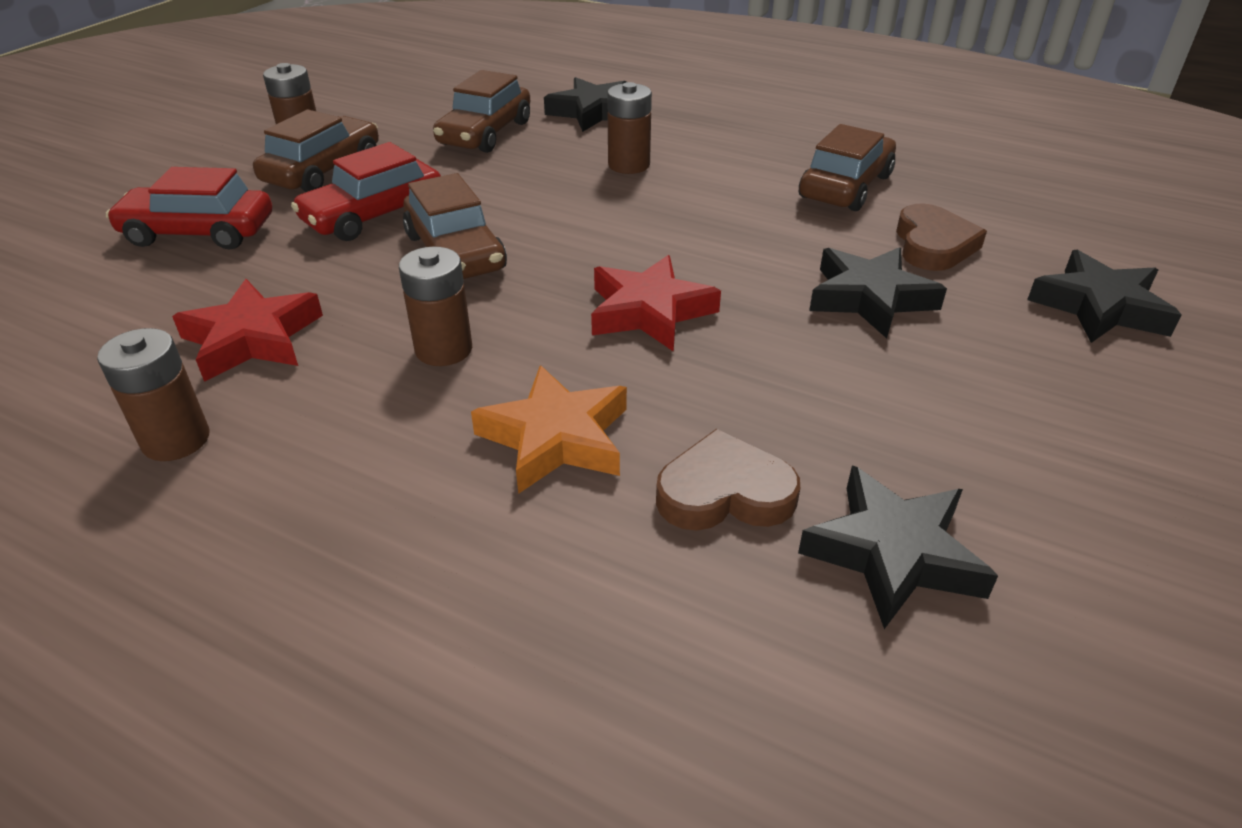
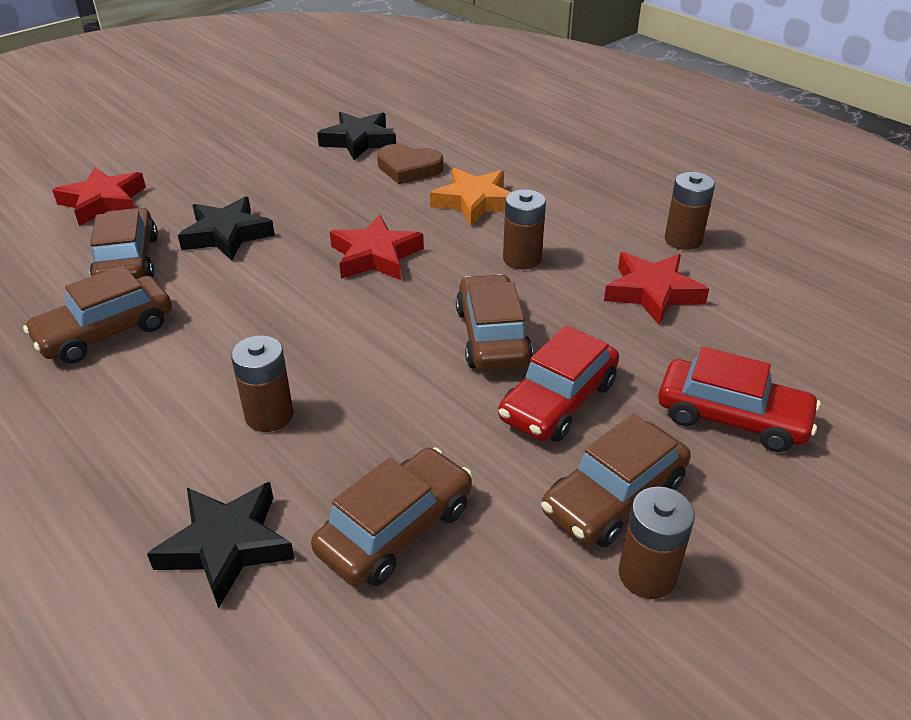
camera: 160 degrees left, 0 degrees up
(374, 215) = (558, 401): red car -> red car turned 150 degrees clockwise
(933, 245) = (128, 262): brown heart -> brown car
(1099, 307) = (103, 202): black star -> red star

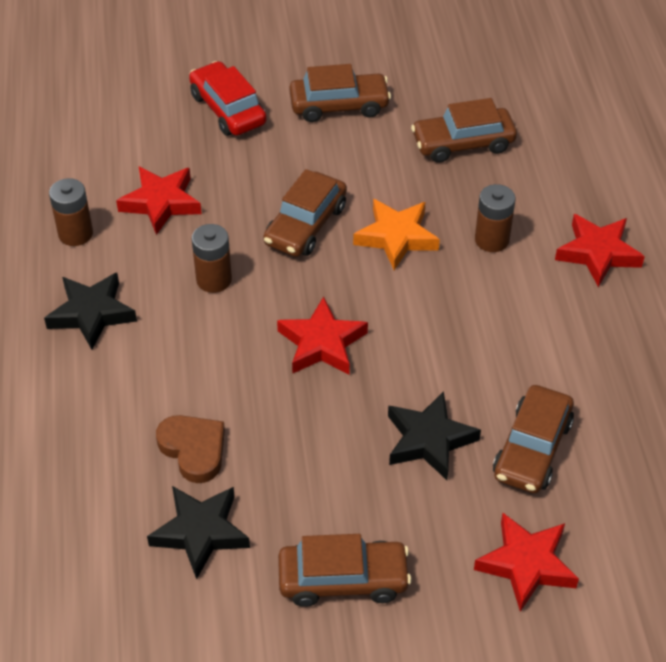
camera: 145 degrees left, 10 degrees up
(106, 332) = (576, 369): brown car -> brown car (343, 579)
(119, 461) = (598, 253): none -> red star
(227, 546) = (555, 176): black star -> black star (91, 313)
(474, 202) = (182, 365): orange star -> orange star (396, 237)
(558, 401) = (311, 164): red car -> none
(647, 575) = (362, 71): brown battery -> none

